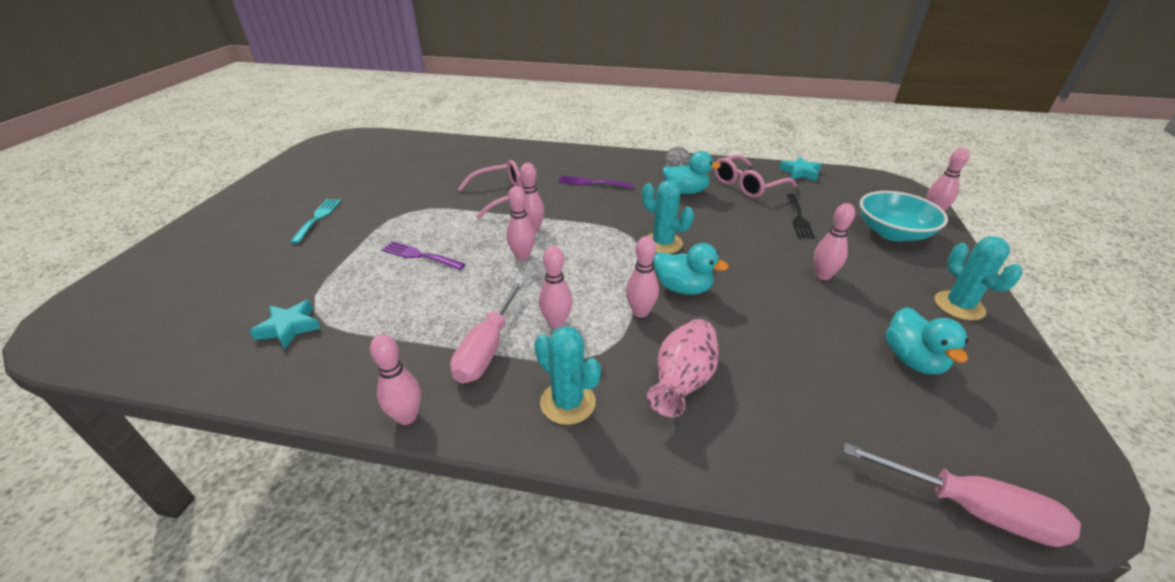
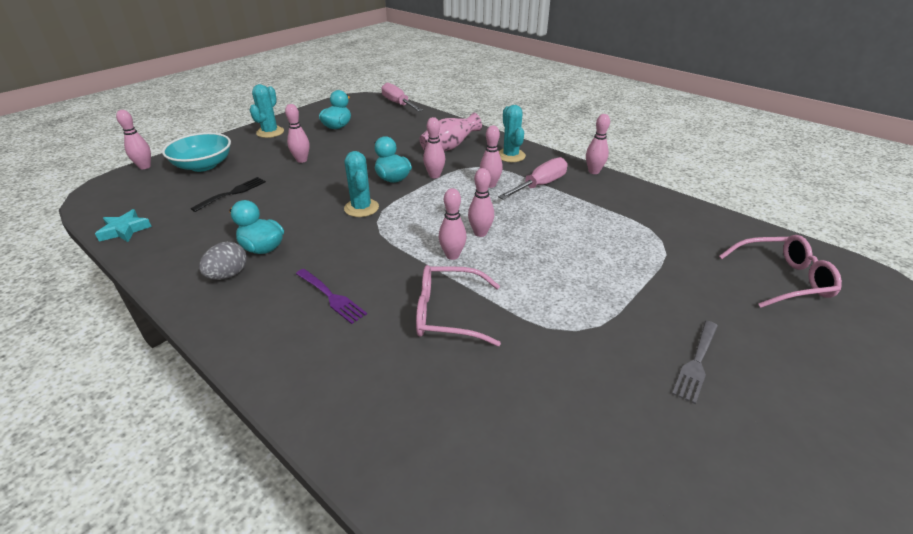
camera: 150 degrees left, 0 degrees up
(289, 327) = (678, 234): turquoise star -> none
(318, 218) = (696, 363): turquoise fork -> grey fork
(419, 256) = (571, 263): purple fork -> none
(747, 185) = (198, 234): pink glasses -> pink glasses (782, 279)

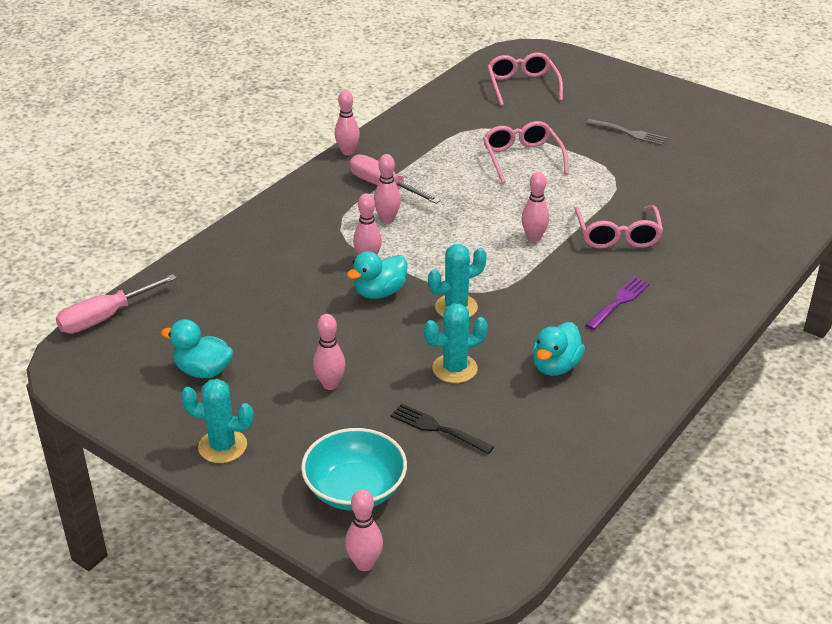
camera: 95 degrees left, 0 degrees up
(125, 230) = (549, 502): turquoise star -> none
(228, 275) = (609, 378): grey egg -> none
(449, 147) = (284, 254): pink vase -> none
(480, 233) = (490, 223): pink bowling pin -> none
(510, 156) = (308, 205): turquoise cactus -> turquoise cactus (454, 368)
(604, 262) = (522, 158): none -> pink glasses

